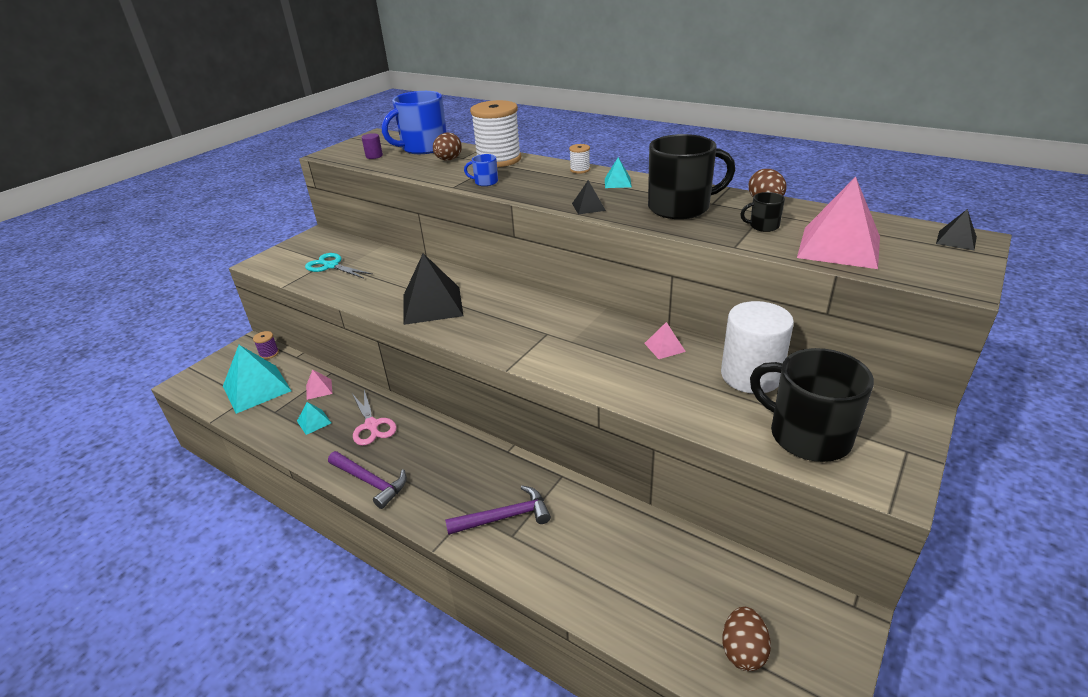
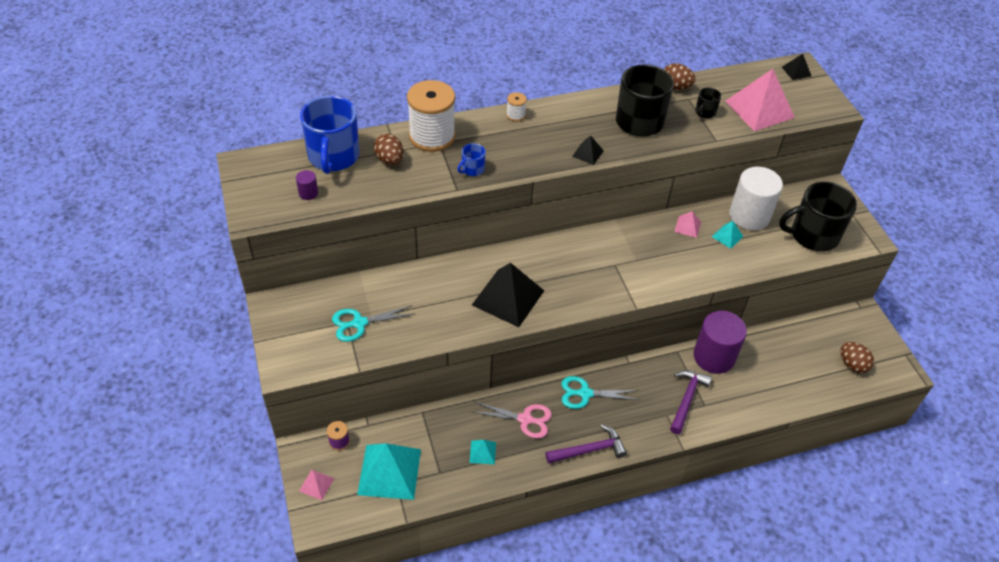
camera: 55 degrees left, 15 degrees up
(319, 389) = (439, 430): pink pyramid -> pink pyramid (316, 484)
(437, 444) = (585, 393): none -> turquoise scissors
(588, 507) = (714, 357): none -> purple cylinder
(617, 182) = (564, 116): turquoise pyramid -> turquoise pyramid (727, 236)

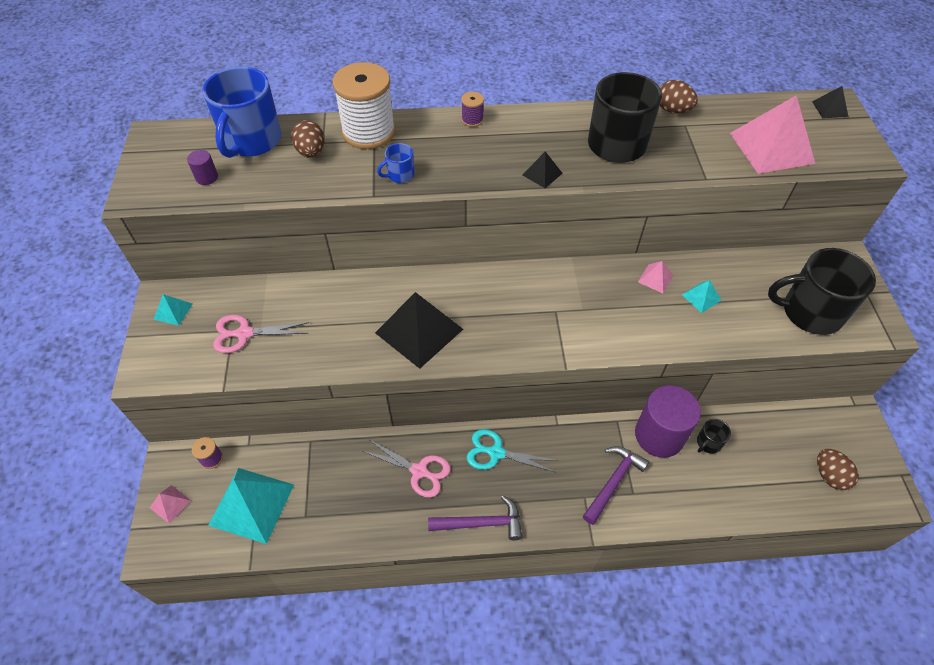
camera: 15 degrees right, 5 degrees up
(359, 323) = (244, 333): turquoise scissors -> pink scissors
(482, 452) = (360, 502): turquoise pyramid -> turquoise pyramid (173, 311)
(515, 115) = (472, 120): white spool -> purple spool
(705, 112) = (701, 143): black mug -> black mug (708, 443)
(749, 216) = (734, 276): white cylinder -> none

